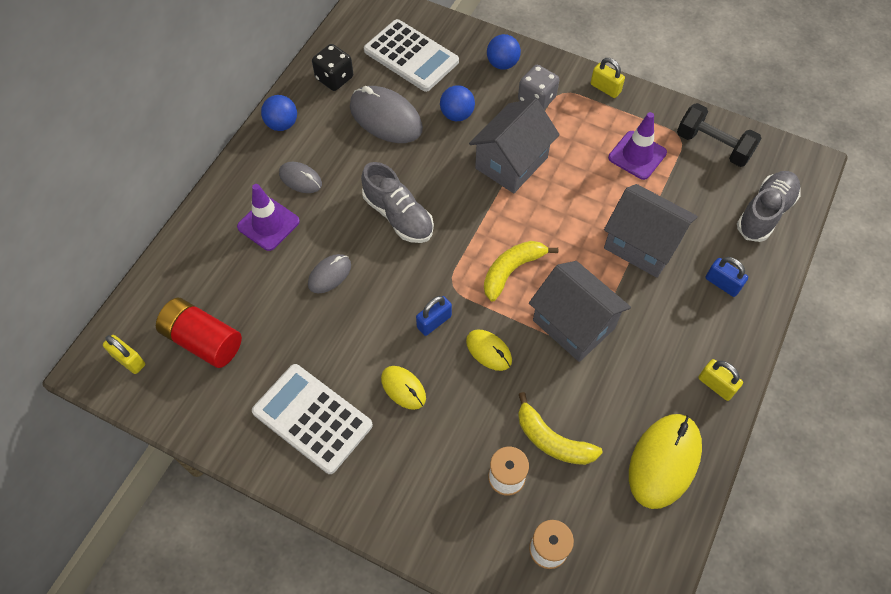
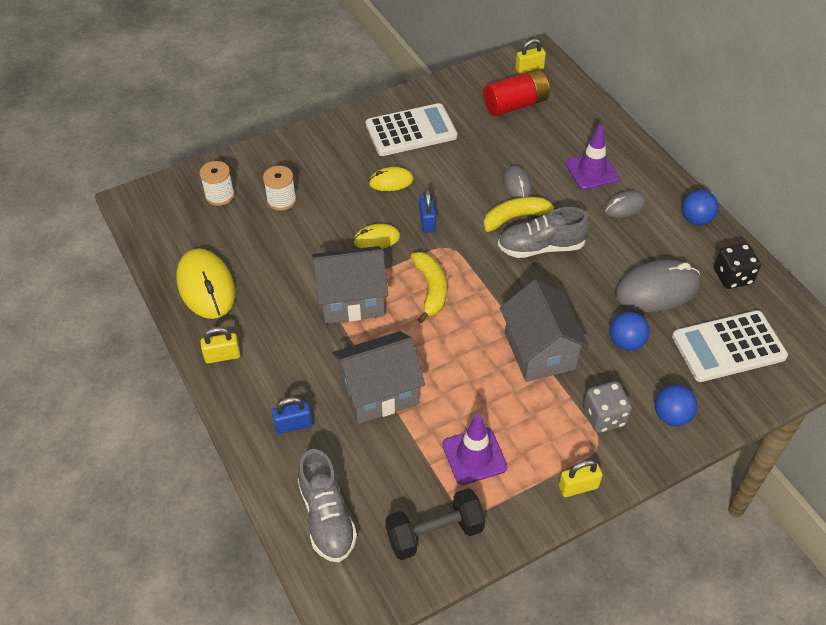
camera: 125 degrees right, 10 degrees down
(552, 440) = (281, 236): yellow banana -> yellow banana (516, 217)

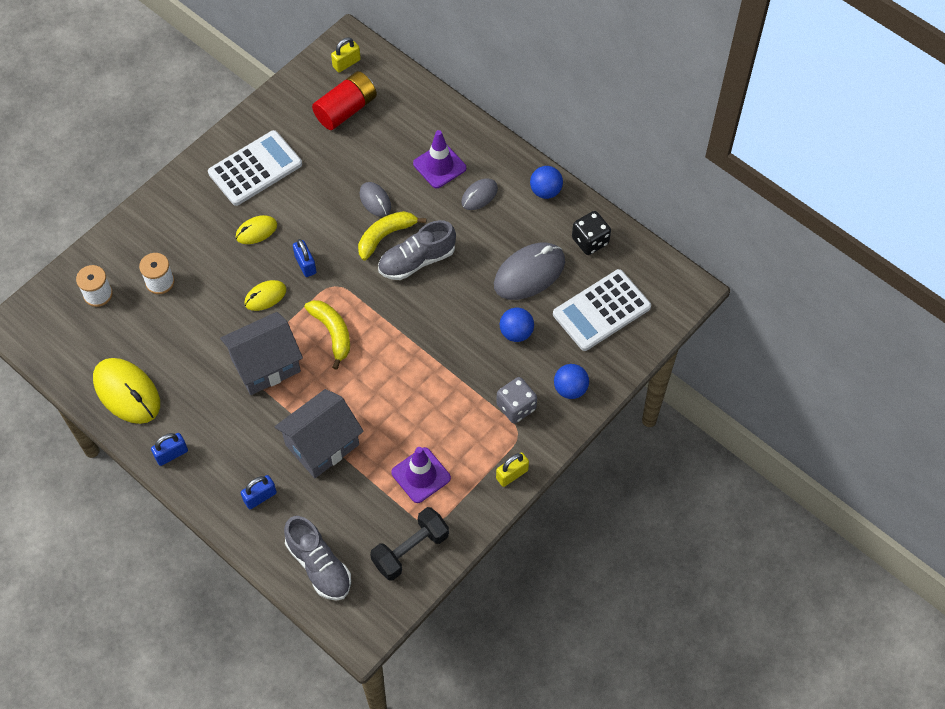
camera: 20 degrees left, 10 degrees up
(222, 356) = (171, 454): yellow padlock -> blue padlock
(539, 351) = (446, 364): grey house -> none

